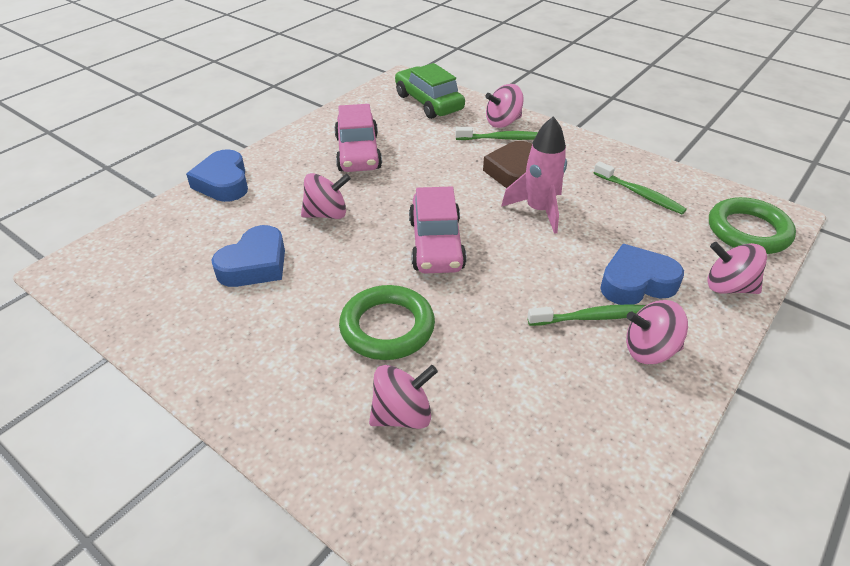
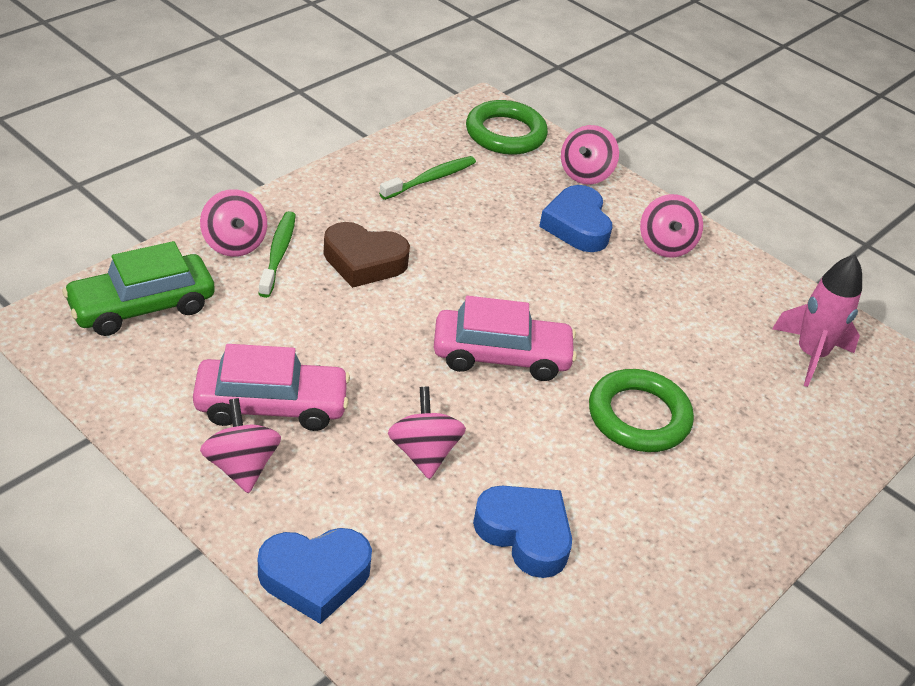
camera: 90 degrees left, 0 degrees up
(402, 414) = (751, 419): pink spinning top -> pink spinning top (241, 466)
(538, 210) = (448, 260): pink rocket -> pink rocket (810, 355)
(591, 317) = (624, 268): green toothbrush -> none

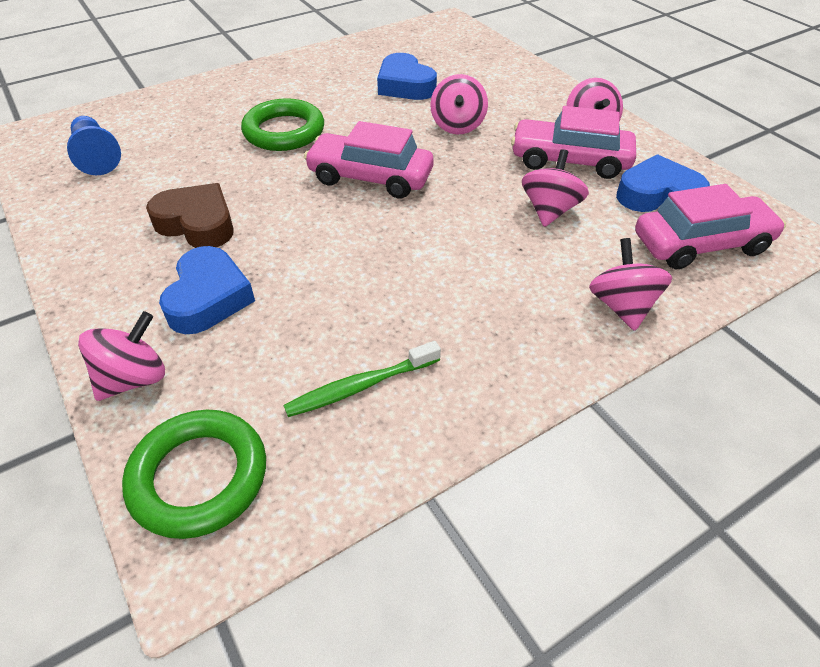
camera: 160 degrees left, 5 degrees up
(142, 307) = (701, 244): green car -> pink car
(278, 254) = (570, 289): green toothbrush -> none
(315, 577) = (539, 80): blue heart -> blue heart (657, 195)
(364, 261) = (476, 273): brown heart -> brown heart (197, 223)
(665, 245) = (125, 265): pink spinning top -> pink spinning top (549, 210)
(810, 355) = (97, 157): pink rocket -> blue pawn

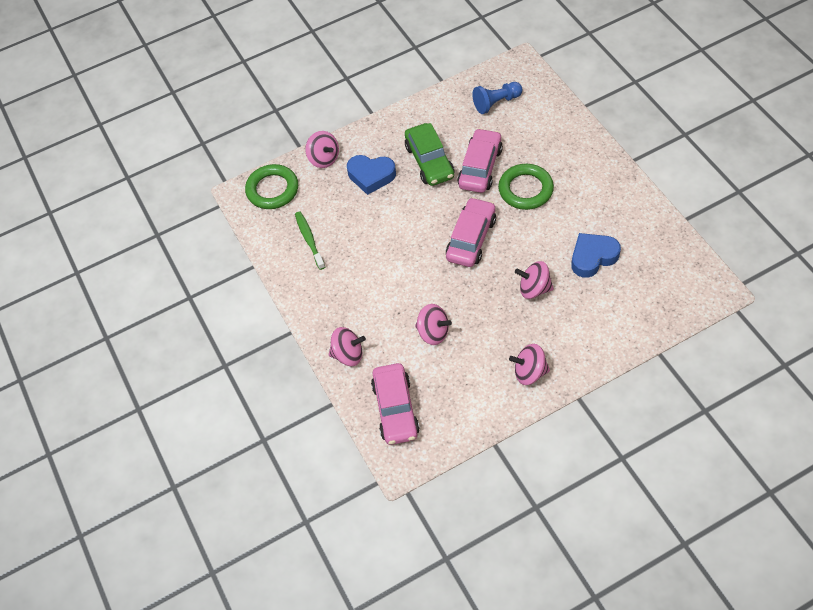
camera: 100 degrees right, 10 degrees up
(197, 223) = (429, 161): brown heart -> green car
(569, 160) = (488, 353): pink car -> pink car (480, 167)
(657, 195) = (446, 398): blue heart -> none

